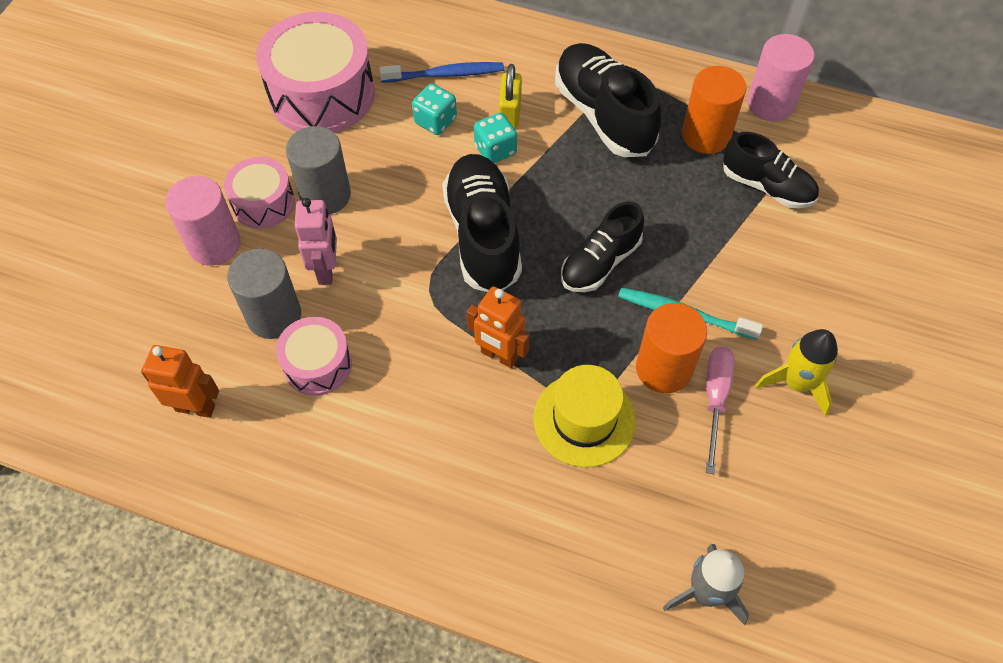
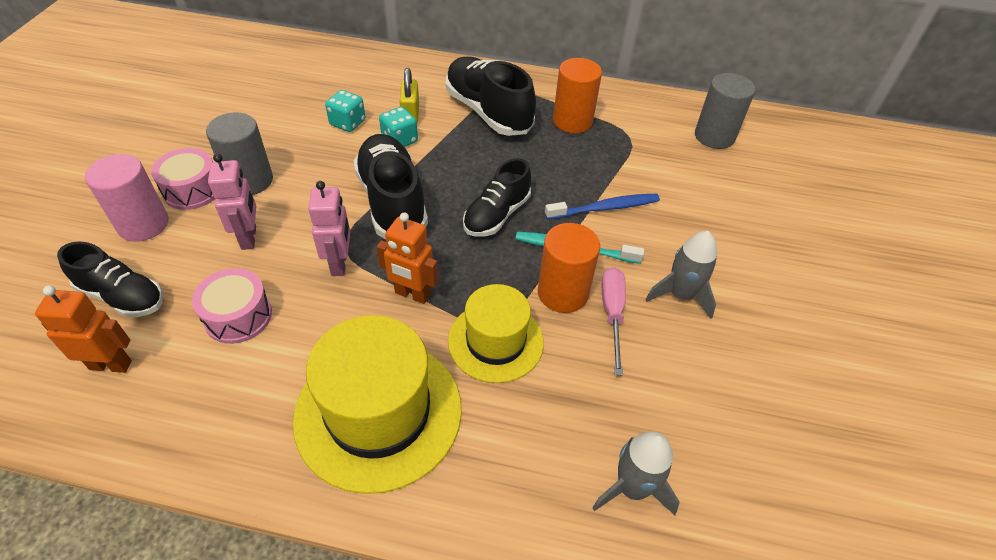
camera: 10 degrees left, 10 degrees down
(274, 316) = (197, 278): grey cylinder -> grey cylinder (714, 136)
(322, 94) = (249, 110): pink drum -> none
(423, 311) = (340, 263): none -> pink robot
(445, 74) = (355, 91): blue toothbrush -> blue toothbrush (604, 208)
(458, 486) = (378, 412): none -> yellow hat
(767, 186) = (627, 152): black shoe -> black shoe (122, 296)
(770, 104) = (619, 98): pink cylinder -> none
(797, 383) = (681, 295): yellow rocket -> grey rocket

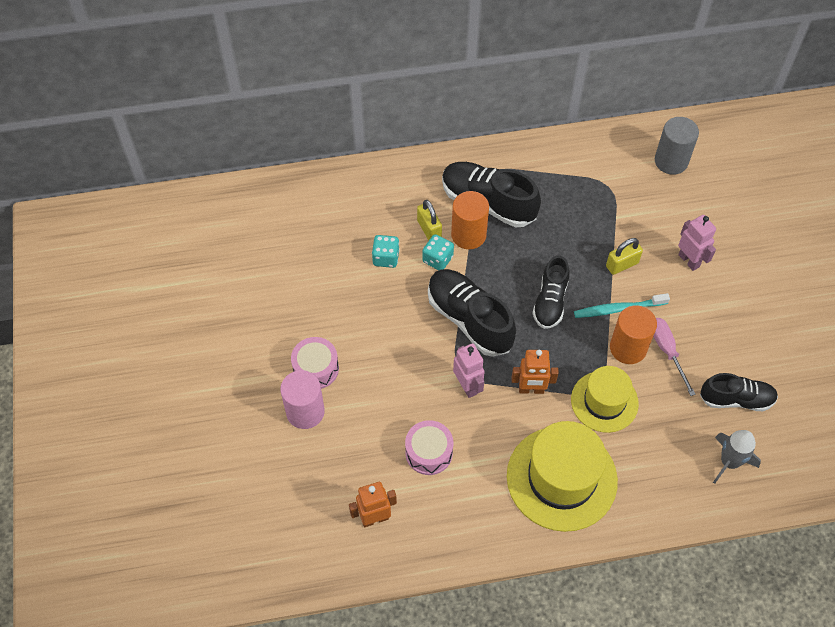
camera: 20 degrees left, 10 degrees up
(122, 296) = (340, 471): black shoe -> black shoe (736, 399)
(249, 238) = (390, 391): pink robot -> pink robot (689, 260)
(250, 181) = (352, 343): grey cylinder -> none
(572, 121) = (558, 187): orange cylinder -> orange cylinder (468, 235)
(604, 208) = (622, 264): blue toothbrush -> yellow padlock
(681, 295) = (704, 318): grey rocket -> none

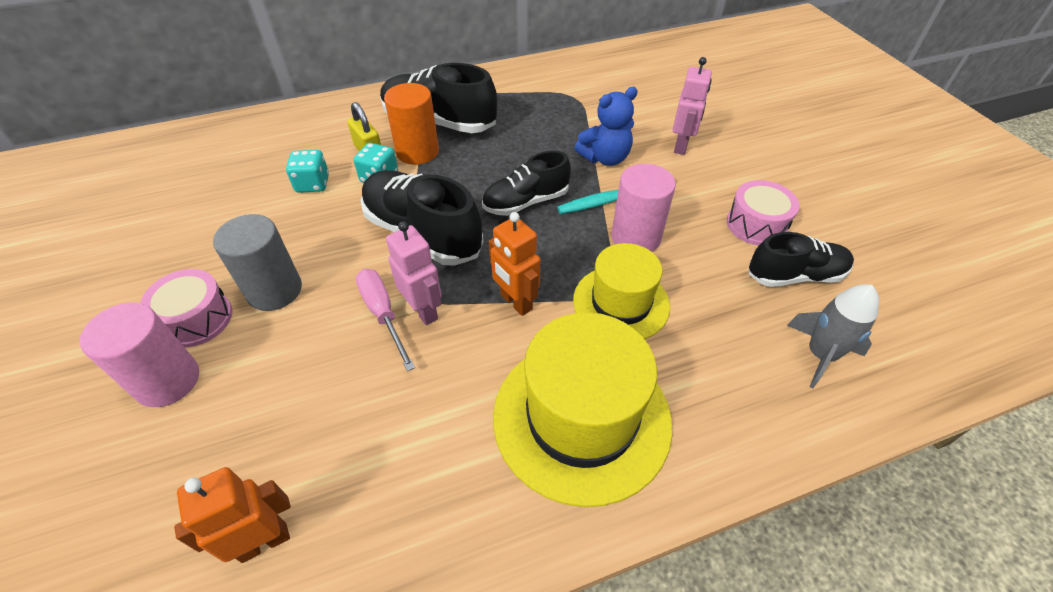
camera: 10 degrees left, 10 degrees down
(429, 452) = (365, 412): pink drum -> pink drum (756, 225)
(531, 389) = (515, 302): orange robot -> orange robot turned 60 degrees clockwise
(550, 301) = (526, 202): black shoe -> black shoe turned 60 degrees clockwise
(622, 264) = (605, 158): yellow padlock -> blue teddy bear
(628, 348) = (635, 237): orange cylinder -> pink cylinder
(667, 351) = (686, 234): pink screwdriver -> pink screwdriver (383, 314)
(671, 161) = (633, 71): grey cylinder -> grey cylinder (274, 290)
(689, 260) = (681, 146): pink robot -> pink robot turned 60 degrees clockwise

